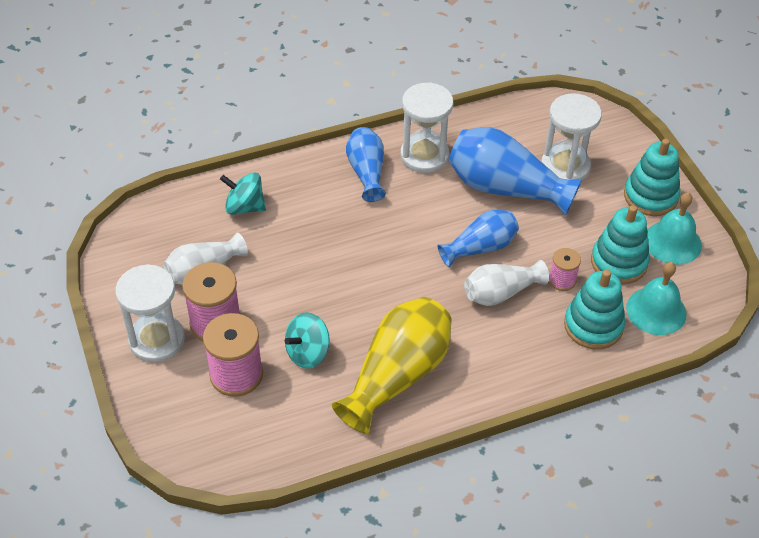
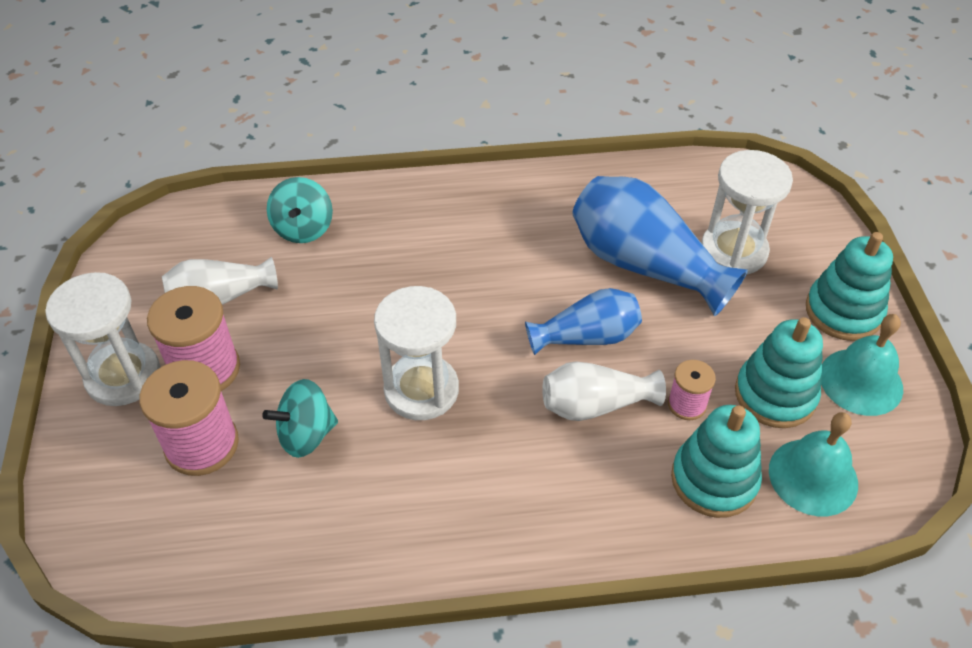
camera: 15 degrees right, 0 degrees up
(245, 207) = (303, 228): turquoise spinning top -> turquoise spinning top turned 120 degrees counterclockwise
(367, 172) = (470, 213): blue vase -> none
(397, 376) = (413, 493): yellow vase -> none
(424, 155) = (551, 205): white hourglass -> white hourglass (421, 390)

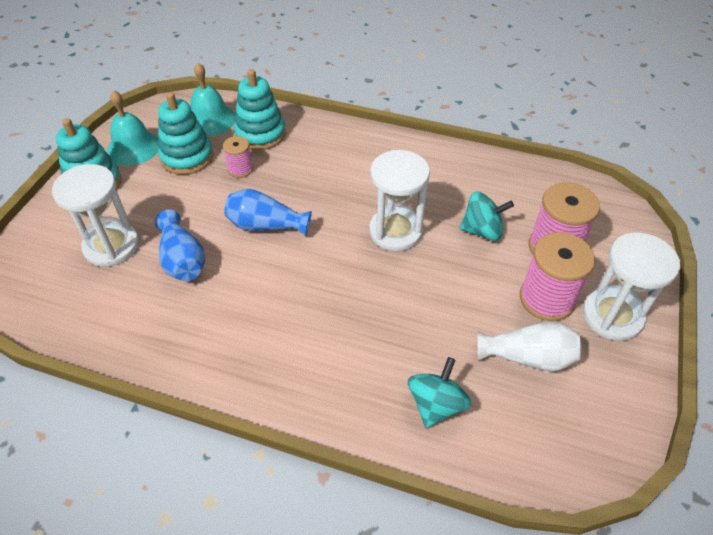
camera: 155 degrees left, 0 degrees up
(595, 405) = (293, 186): white vase -> none
(645, 265) = (182, 259): blue vase -> blue vase, size x0.61

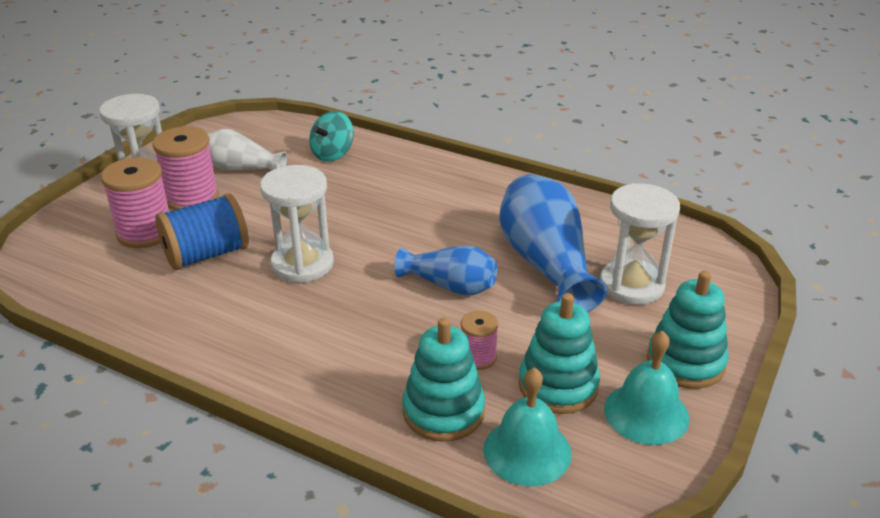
camera: 170 degrees left, 15 degrees down
(182, 259) = (546, 264): blue vase -> blue vase, size x1.65
(482, 230) = (206, 254): turquoise spinning top -> blue spool

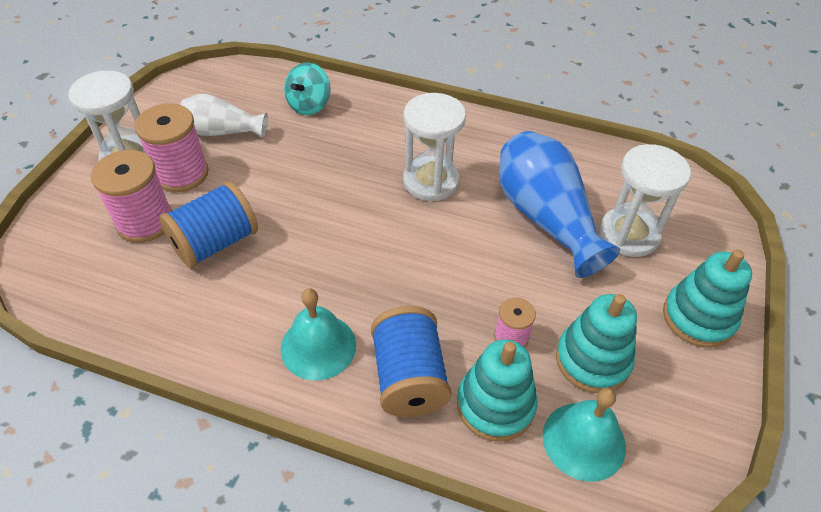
camera: 10 degrees left, 15 degrees up
(302, 264) = (314, 244): white hourglass -> white hourglass (431, 181)
(362, 380) = (409, 378): none -> blue spool
(450, 286) = (463, 254): blue vase -> none
(646, 413) = (678, 381): turquoise bell -> turquoise bell (318, 346)

